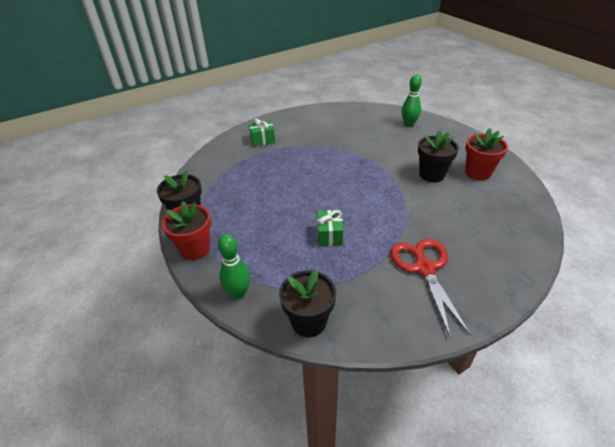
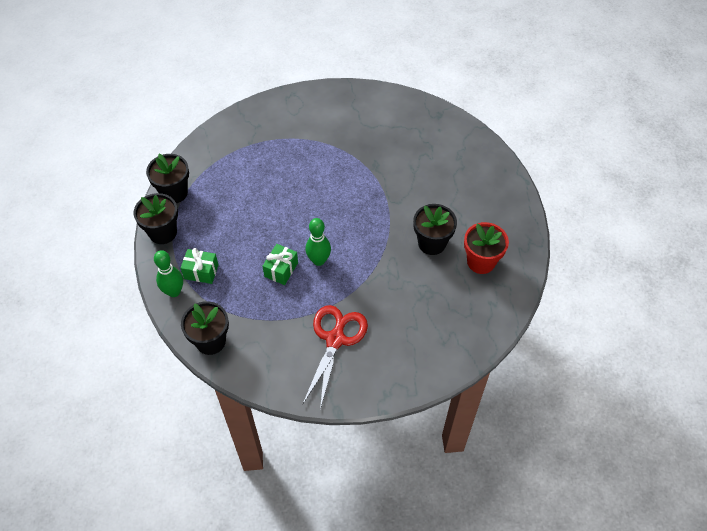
camera: 25 degrees right, 15 degrees up
(195, 249) = (163, 232): red flower pot -> black flower pot
(262, 140) = (297, 120): green gift -> green gift (201, 271)
(409, 124) = (469, 162): green bowling pin -> green bowling pin (319, 260)

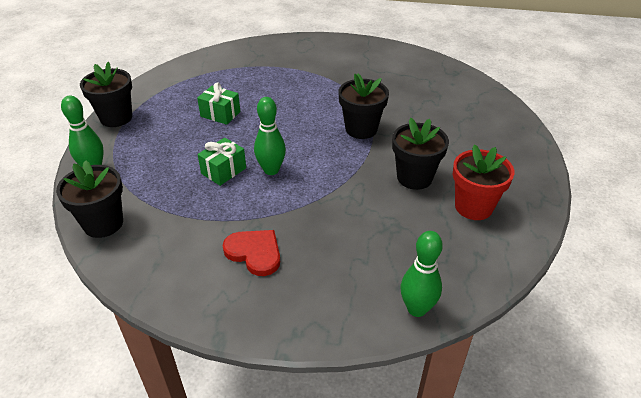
camera: 15 degrees right, 15 degrees down
(174, 193) = (148, 89): black flower pot -> black flower pot (361, 129)
(201, 271) = (134, 157): green gift -> green gift (220, 114)
(335, 339) = (254, 253): red scissors -> red heart
(459, 357) = (417, 309): none -> green bowling pin

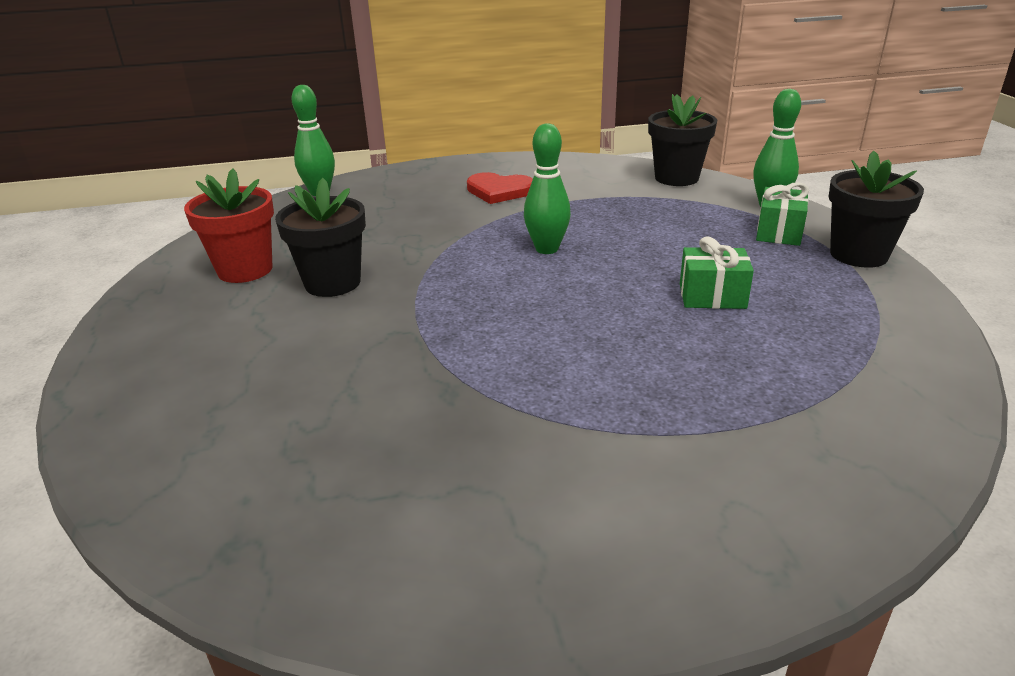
camera: 160 degrees right, 10 degrees down
(223, 171) = (609, 236): green gift -> green gift (779, 232)
(361, 129) = (443, 329): black flower pot -> none

